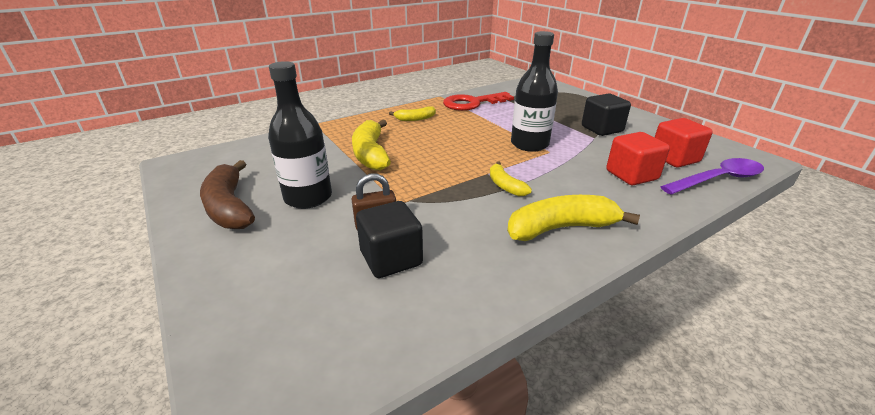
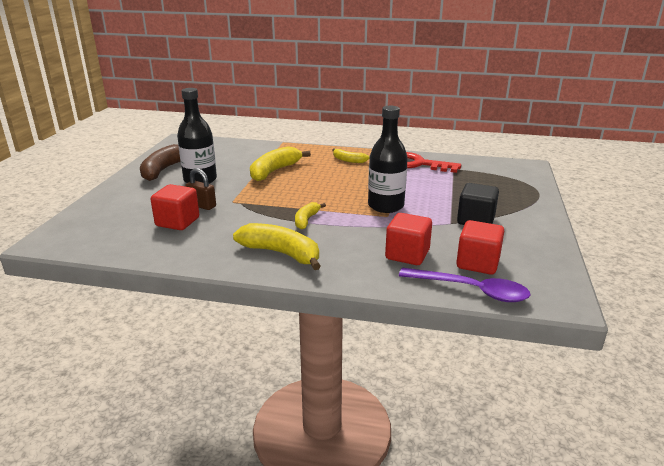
camera: 45 degrees right, 5 degrees down
(391, 258) = (177, 222): black cube -> red cube

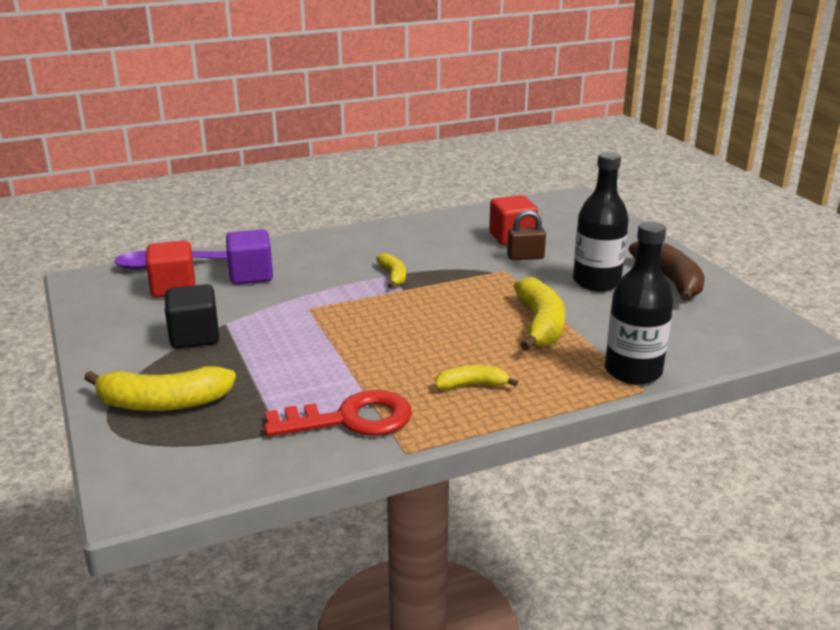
camera: 145 degrees right, 0 degrees up
(281, 253) = (371, 243): yellow banana -> yellow banana (163, 403)
(386, 206) = (324, 321): black bottle -> black bottle (633, 371)
(407, 255) = (251, 275): red cube -> purple cube

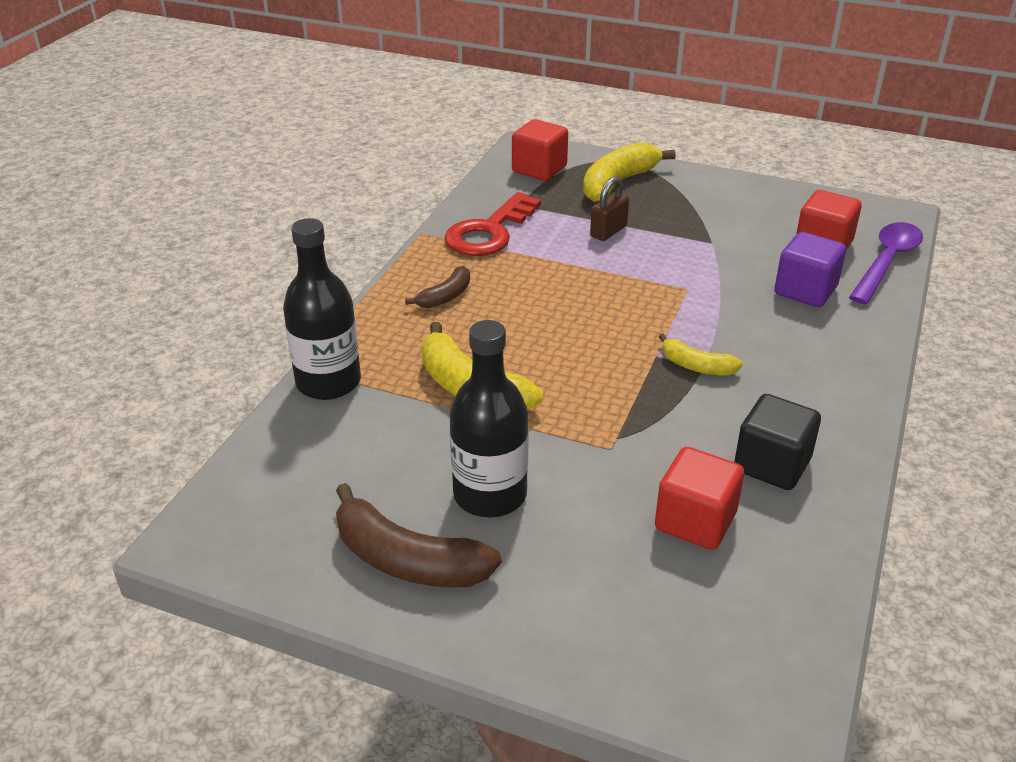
camera: 135 degrees right, 10 degrees up
(184, 459) = (539, 169): none -> red cube
(194, 336) = (705, 223): black cube -> black cube (772, 465)
(472, 385) = (445, 296): yellow banana -> brown banana
(525, 257) = (624, 489): brown padlock -> brown padlock (608, 231)

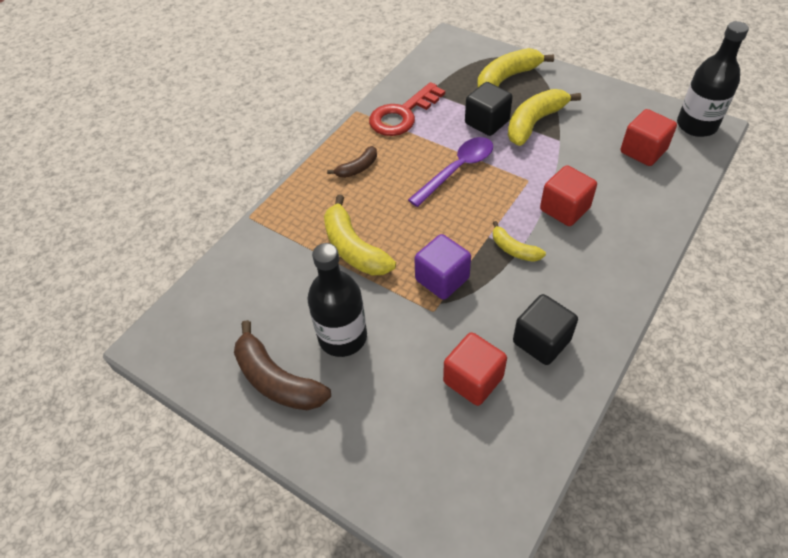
camera: 15 degrees right, 15 degrees up
(328, 382) = (263, 231): black bottle -> black bottle (696, 125)
(539, 169) = (453, 61): red cube -> red cube (564, 209)
(608, 231) = (487, 122): brown padlock -> black cube
(672, 227) = (534, 123): none -> yellow banana
(805, 291) = (615, 191): purple cube -> purple cube (442, 279)
(887, 262) = (687, 171): purple spoon -> purple spoon (457, 170)

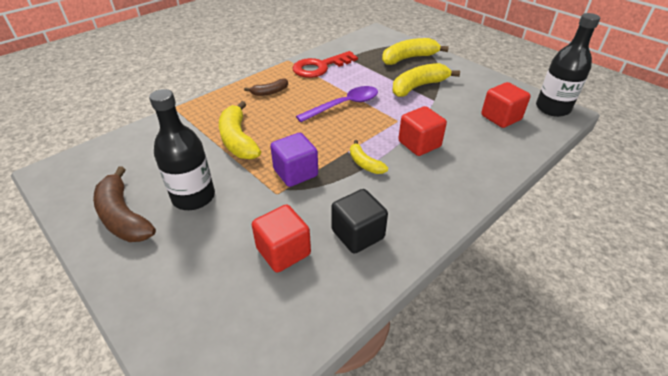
camera: 10 degrees right, 10 degrees down
(487, 122) = (381, 81): black cube -> none

